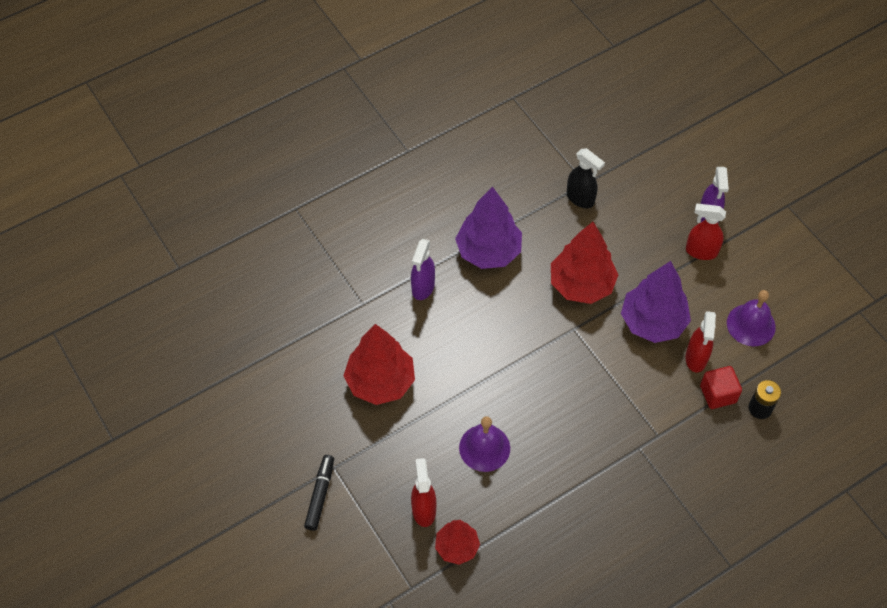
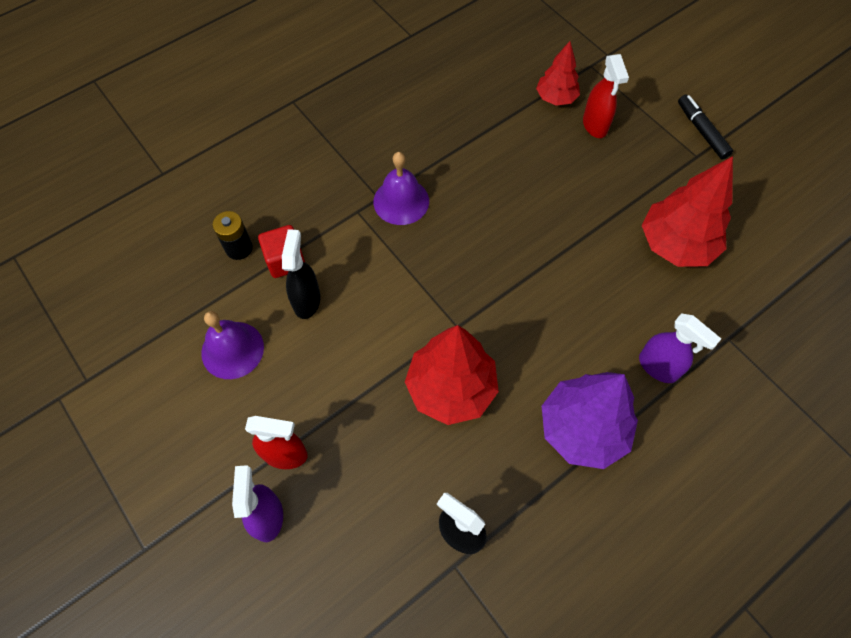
camera: 175 degrees right, 5 degrees up
(320, 495) = (701, 131): black marker -> black marker turned 150 degrees clockwise
(423, 287) = (658, 367): purple spray bottle -> purple spray bottle turned 120 degrees clockwise
(484, 448) = (544, 185): purple bell -> purple bell (401, 201)
(652, 322) = (358, 343): purple tree -> none
(696, 358) = (307, 300): red spray bottle -> black spray bottle

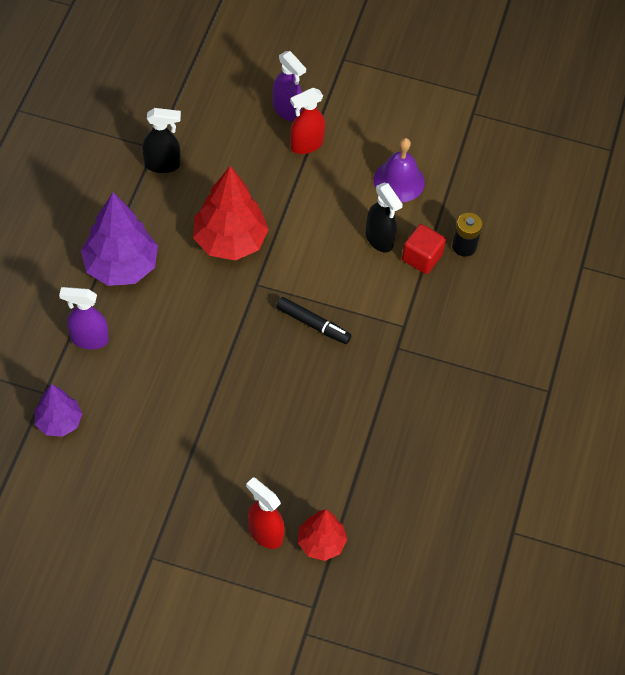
camera: 140 degrees right, 5 degrees down
(401, 201) = (377, 355): purple bell -> none
(676, 244) = (125, 451): red tree -> none
(701, 131) = (161, 590): black marker -> black marker (313, 324)
(726, 303) = (59, 422): none -> purple tree

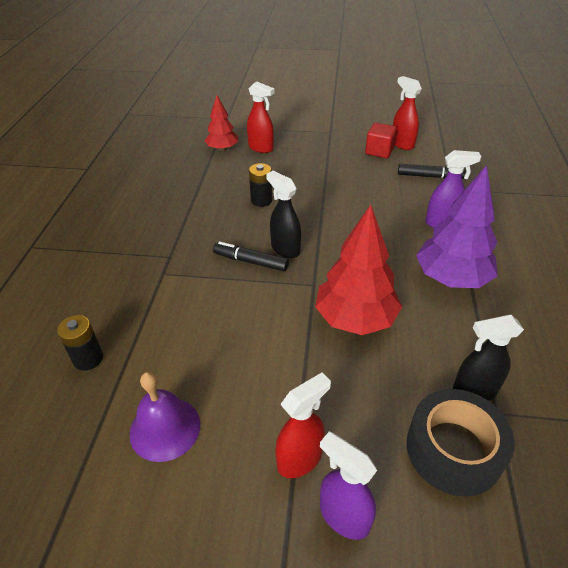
camera: 175 degrees right, 15 degrees down
(59, 422) = (429, 176): purple tree -> black marker
(59, 502) = (402, 144): none -> red spray bottle
(199, 131) = (453, 449): none -> black tape
(285, 418) = (261, 200): none -> black battery
(379, 239) = (189, 349): black spray bottle -> black spray bottle (285, 249)
(421, 257) = (140, 338): red cube -> red cube (379, 151)

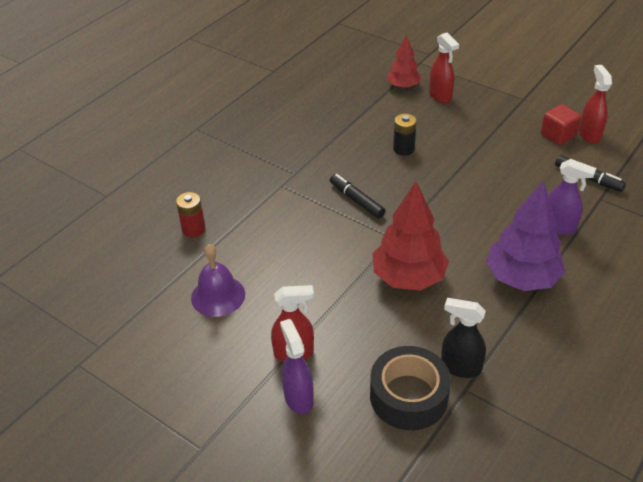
camera: 30 degrees right, 0 degrees up
(88, 358) = (193, 229): black battery -> red battery
(285, 249) = (393, 200): black spray bottle -> none

